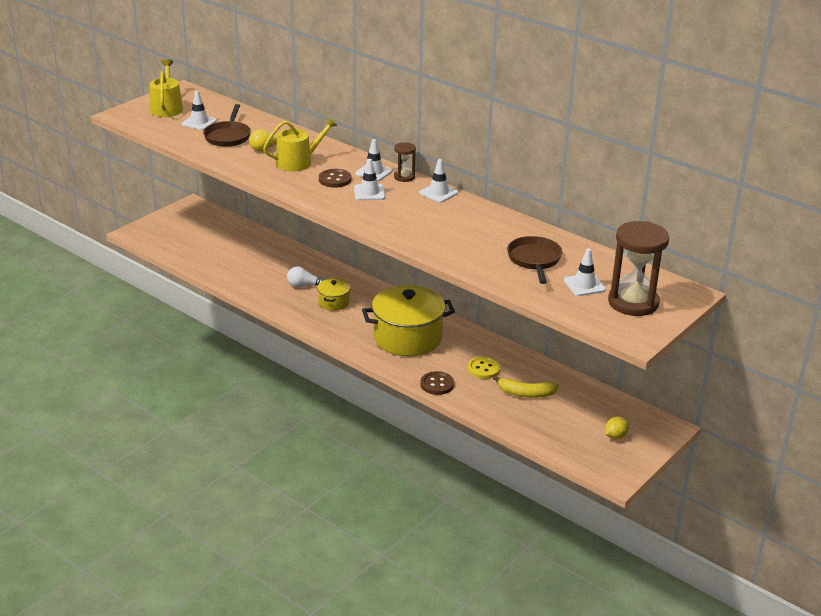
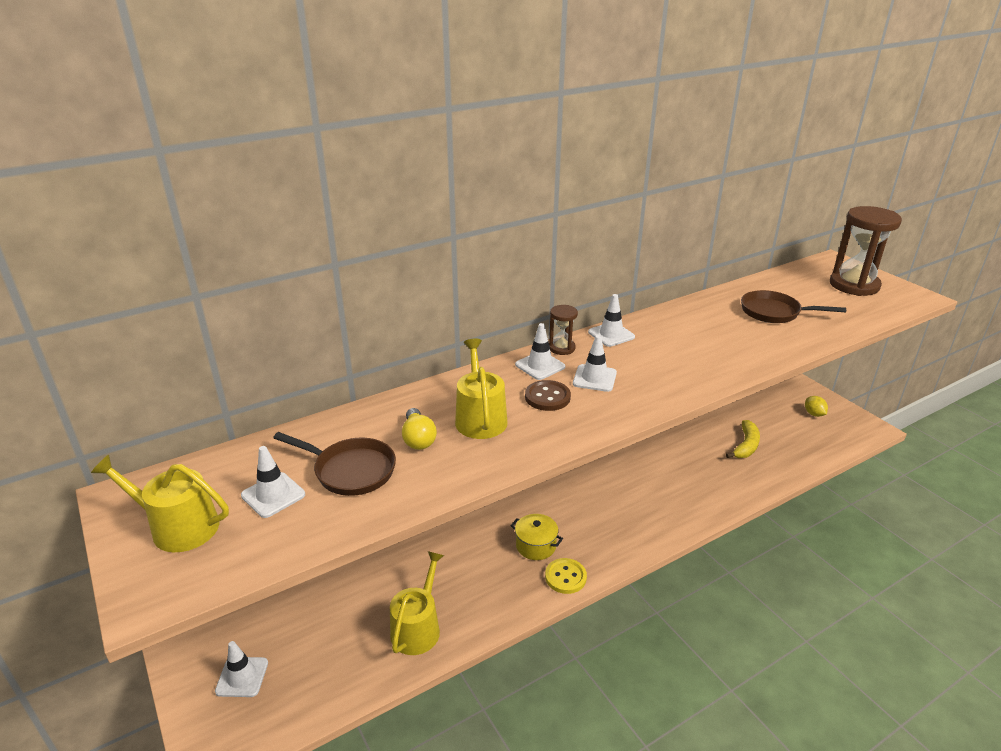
camera: 70 degrees left, 0 degrees up
(240, 272) = (418, 627): none -> yellow watering can
(304, 285) = (485, 565): white light bulb -> none
(407, 338) = (631, 501): yellow pot -> none
(437, 384) = (725, 500): brown button -> none
(483, 369) = (700, 462): yellow button -> yellow button (565, 577)
(584, 285) = (824, 299): white traffic cone -> white traffic cone (242, 677)

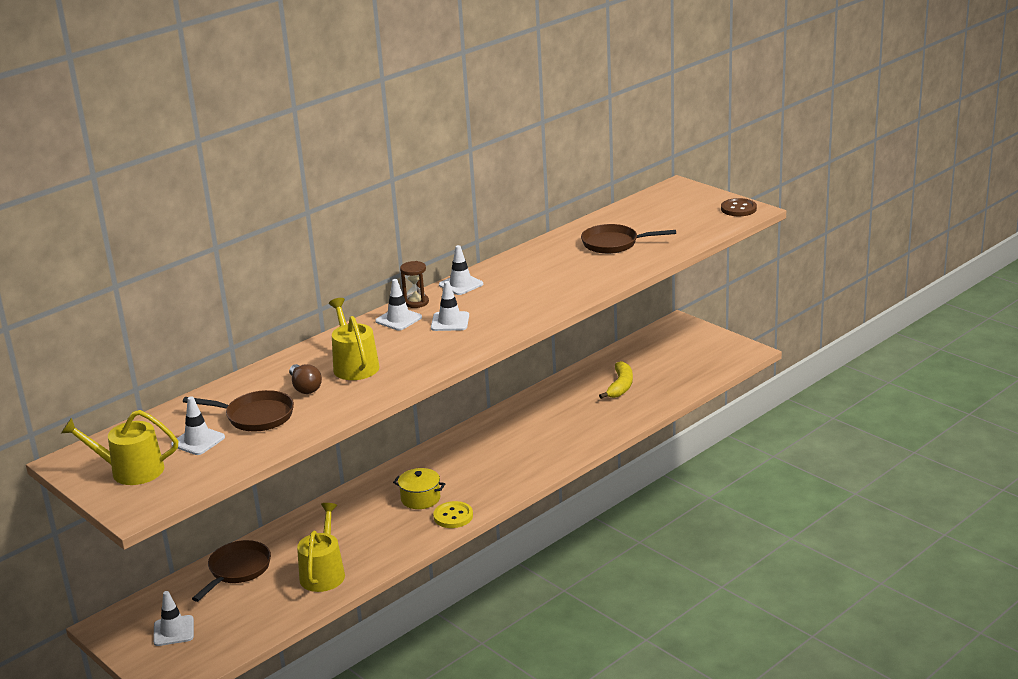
camera: 10 degrees left, 5 degrees down
(333, 602) = (237, 570): none -> brown pan
(418, 439) = (305, 387): yellow light bulb -> brown light bulb
(547, 397) = (410, 342): brown button -> brown button (738, 209)
(813, 414) = (690, 347): yellow lemon -> none
(854, 285) = (692, 208): brown hourglass -> none

